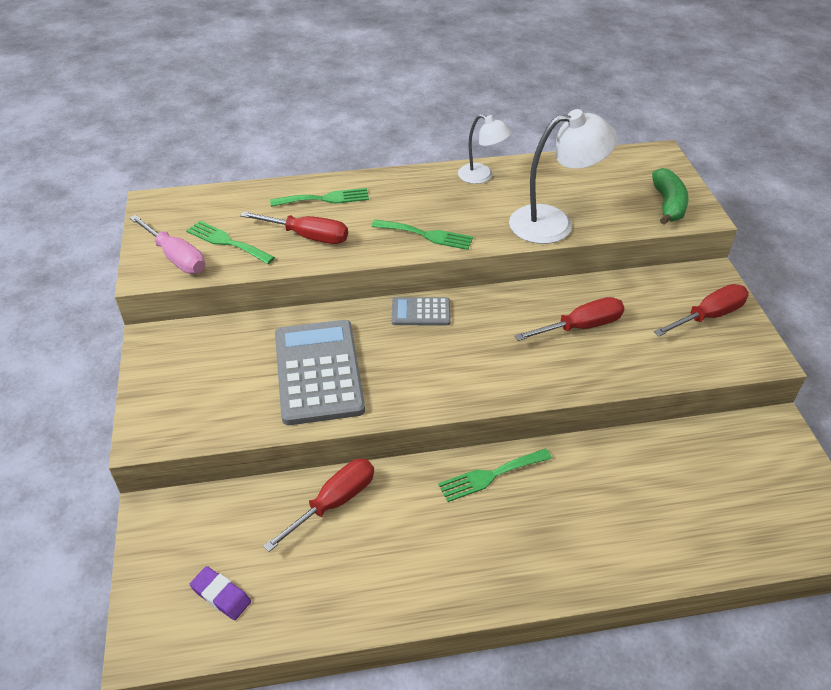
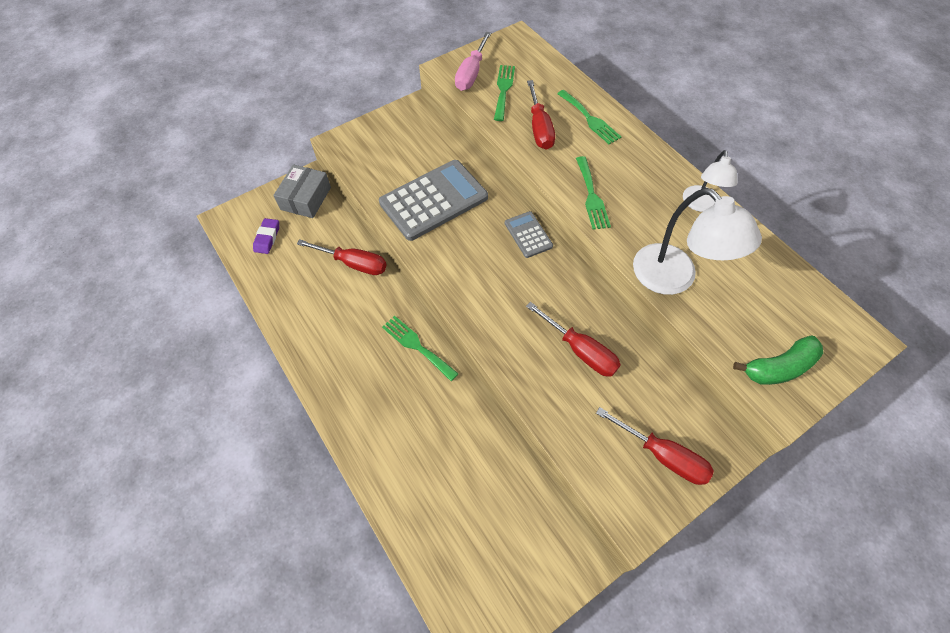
camera: 65 degrees right, 15 degrees up
(183, 526) = (305, 198): none -> grey box

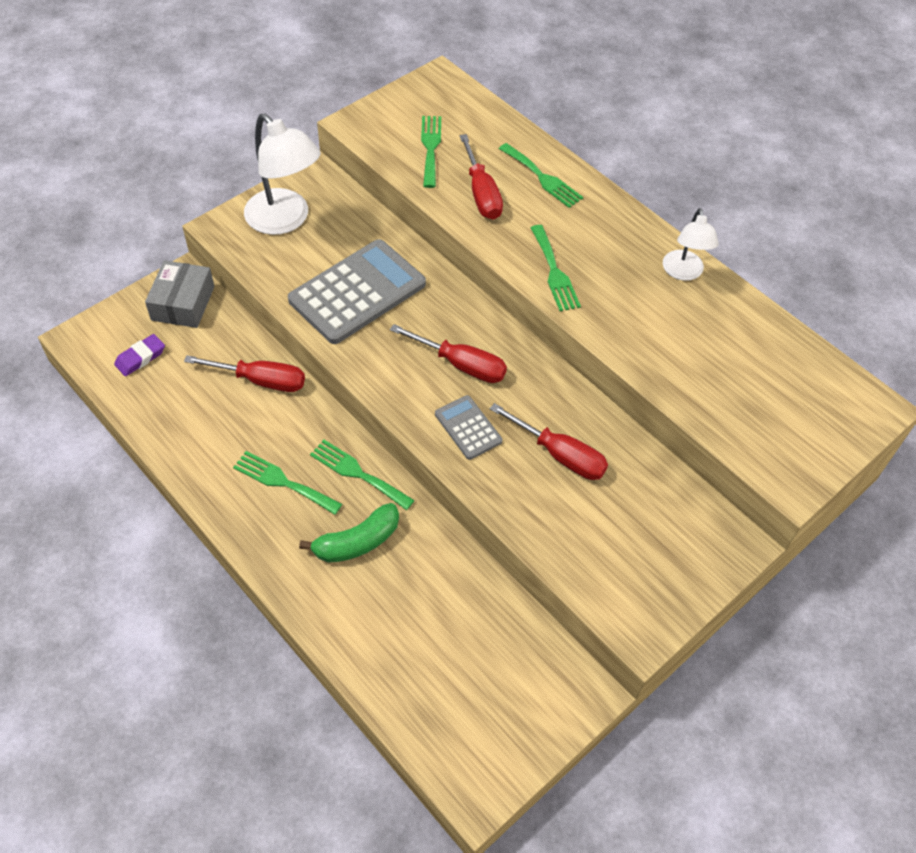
camera: 10 degrees left, 5 degrees down
(267, 238) = (140, 358): purple eraser -> purple eraser turned 45 degrees clockwise
(358, 347) = (283, 482): none -> green fork
(471, 73) = (387, 129): pink screwdriver -> none
(528, 235) = (481, 325): grey calculator -> grey calculator (468, 428)
(662, 455) = (665, 560): red screwdriver -> red screwdriver (460, 364)
(674, 279) = (659, 360): white lamp -> white lamp (285, 220)
(778, 367) = (783, 447): green banana -> green banana (357, 542)

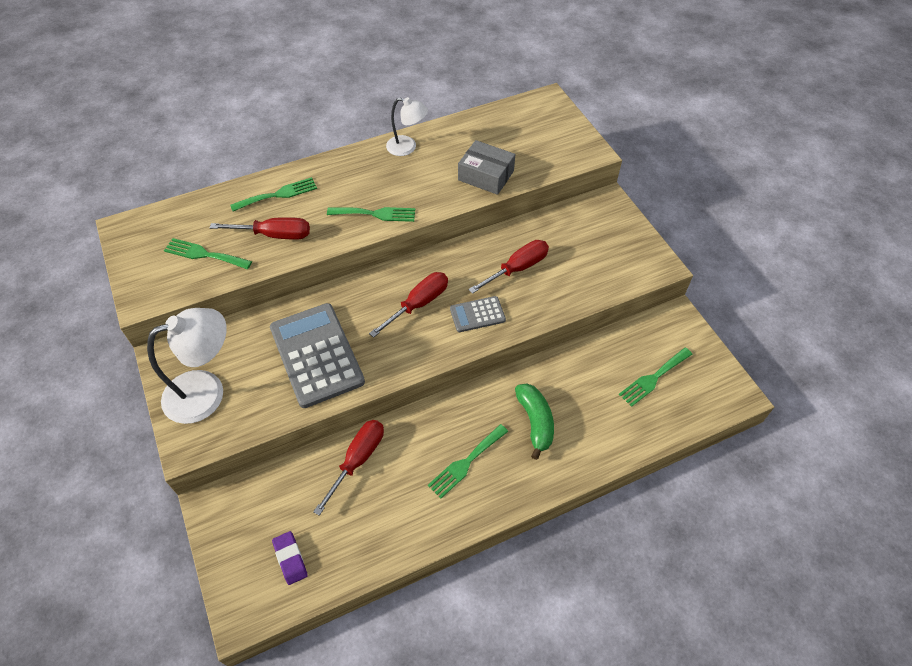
camera: 70 degrees left, 0 degrees up
(183, 303) = (241, 510): grey box -> grey box (486, 175)
(357, 473) = (474, 408): green fork -> green fork (653, 378)

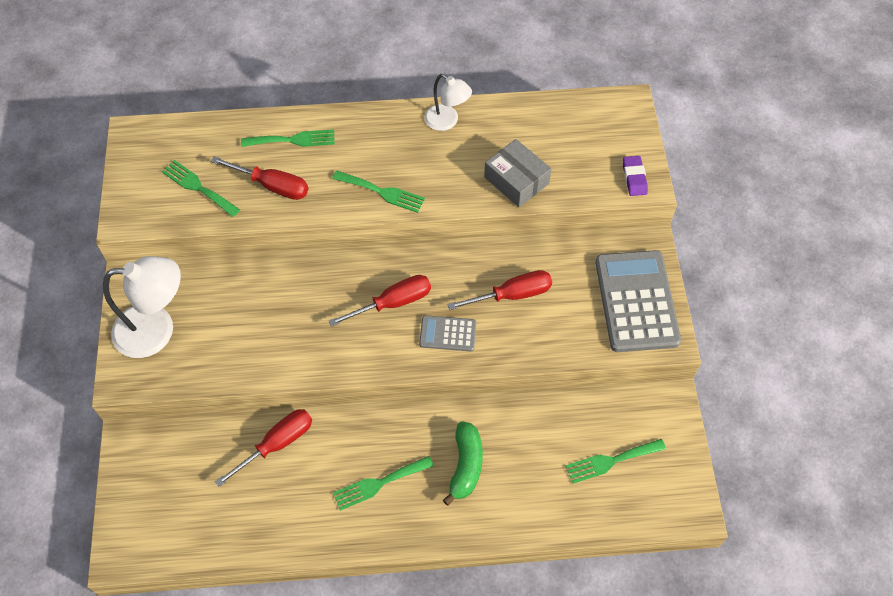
camera: 20 degrees right, 5 degrees up
(290, 559) = (180, 518): purple eraser -> purple eraser (634, 178)
(316, 355) = (272, 326): grey calculator -> grey calculator (636, 301)

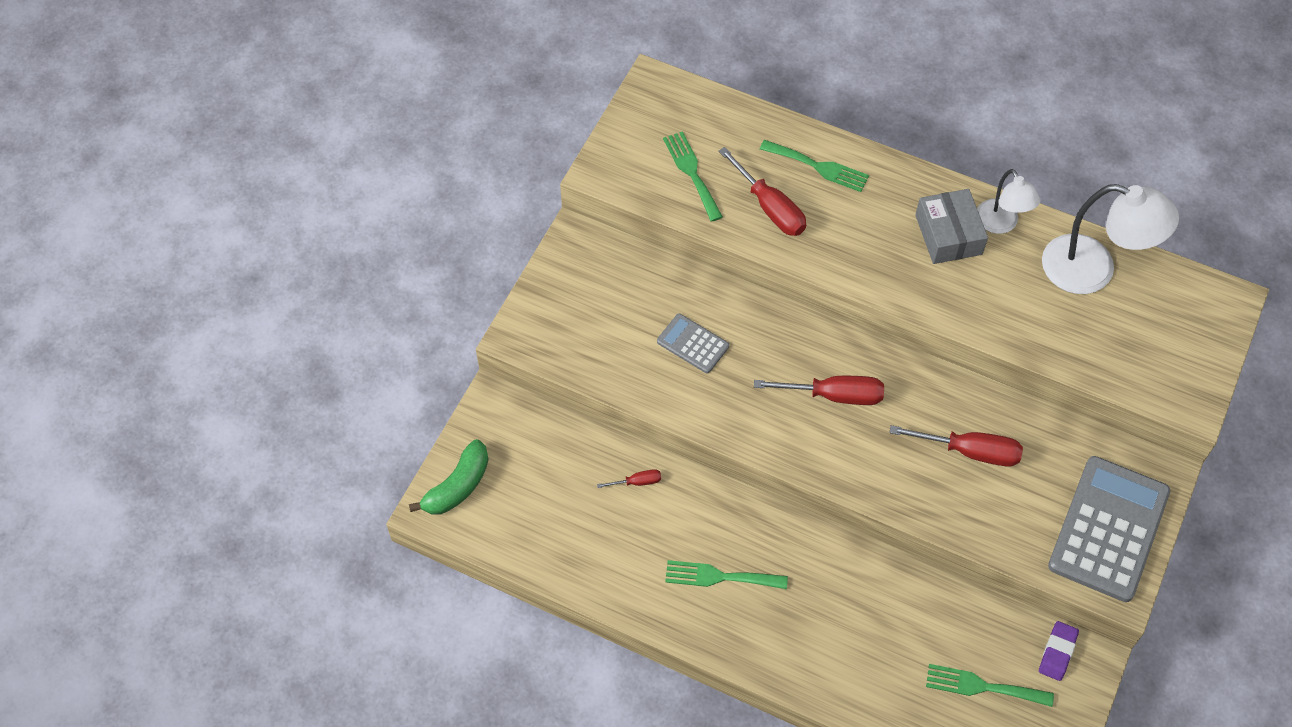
camera: 30 degrees right, 0 degrees up
(157, 330) = (576, 303): white lamp -> white lamp (1093, 270)
(276, 444) = (637, 482): red screwdriver -> red screwdriver, size x0.50
(382, 192) = (884, 269): green fork -> none
(448, 334) = (875, 457): grey calculator -> grey calculator (692, 344)
(465, 465) = (820, 607): green banana -> green banana (457, 486)
(516, 180) = (1042, 327): grey box -> grey box (948, 235)
(634, 178) = (1182, 389): purple eraser -> purple eraser (1057, 652)

